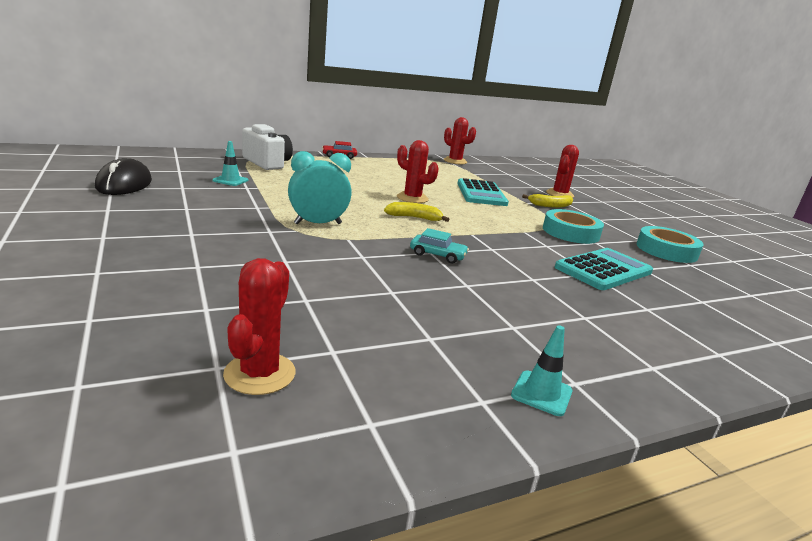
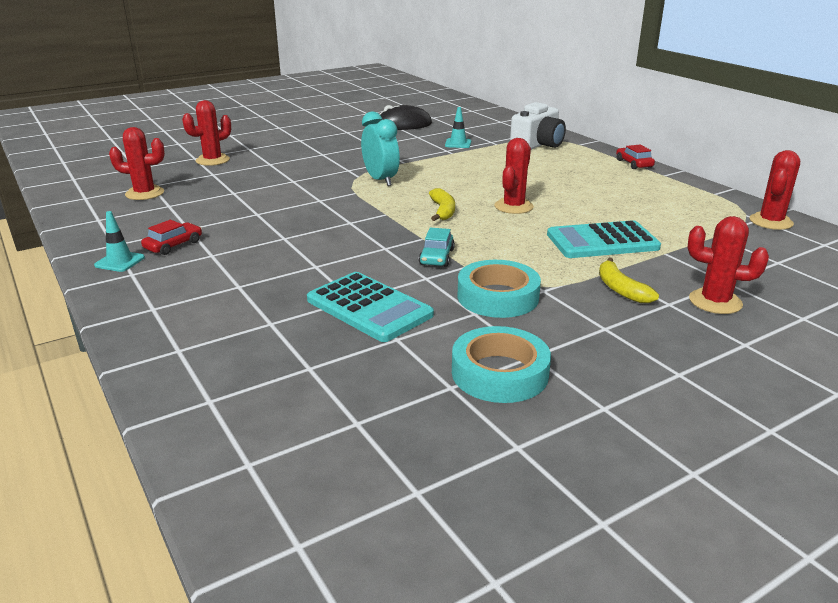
camera: 85 degrees right, 5 degrees up
(128, 304) = (212, 160): none -> red cactus
(437, 255) = (345, 225): turquoise car -> turquoise car (436, 257)
(486, 350) = (173, 245): none -> red car

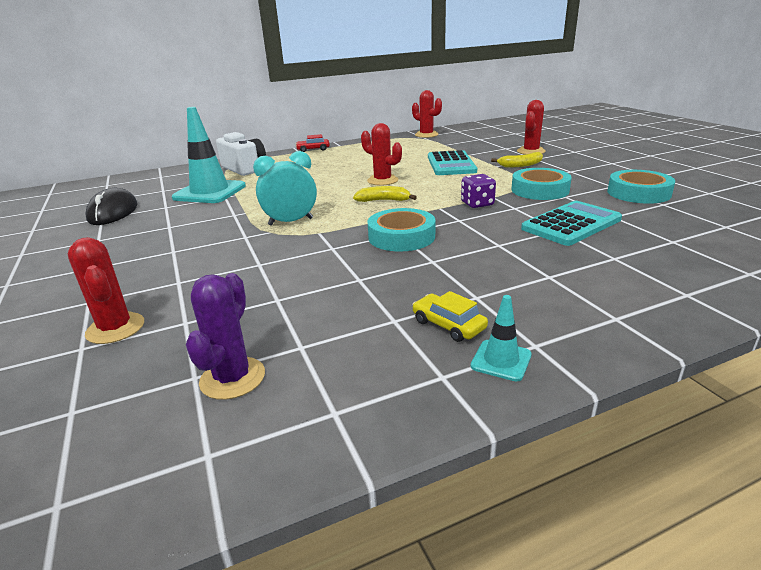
camera: 80 degrees left, 0 degrees up
(145, 193) = (232, 378): red cactus -> purple cactus
(173, 245) = (448, 325): red car -> yellow car
(341, 223) = (401, 236): none -> turquoise tape
(436, 257) = (477, 204): turquoise car -> purple dice
(458, 143) = (210, 192): turquoise traffic cone -> turquoise traffic cone, size x2.20

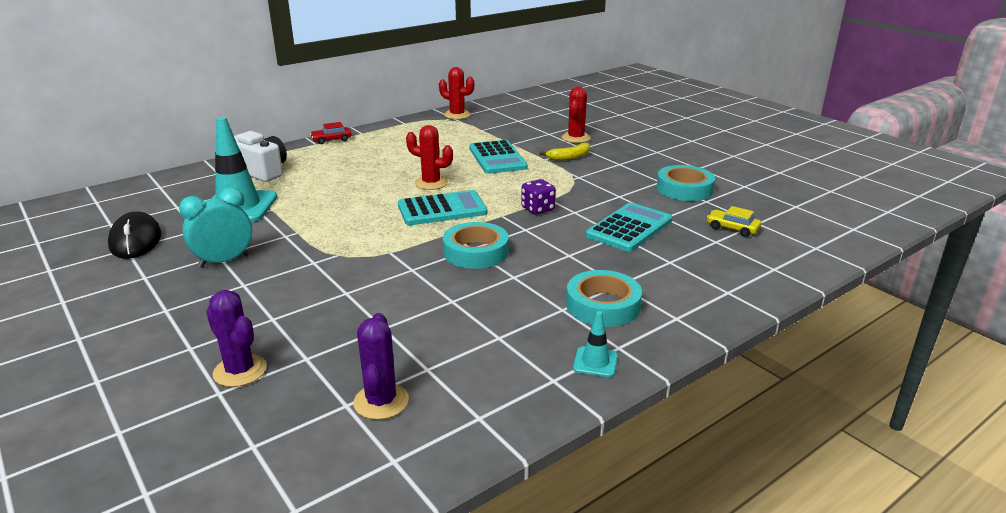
camera: 15 degrees left, 0 degrees up
(115, 328) = (240, 371): red cactus -> purple cactus
(290, 222) = (354, 241): turquoise clock -> turquoise clock (224, 261)
(383, 200) = (442, 209): yellow banana -> turquoise calculator
(448, 325) = (546, 337): yellow car -> yellow car (732, 228)
(540, 190) = (594, 189): turquoise tape -> turquoise tape (603, 305)

